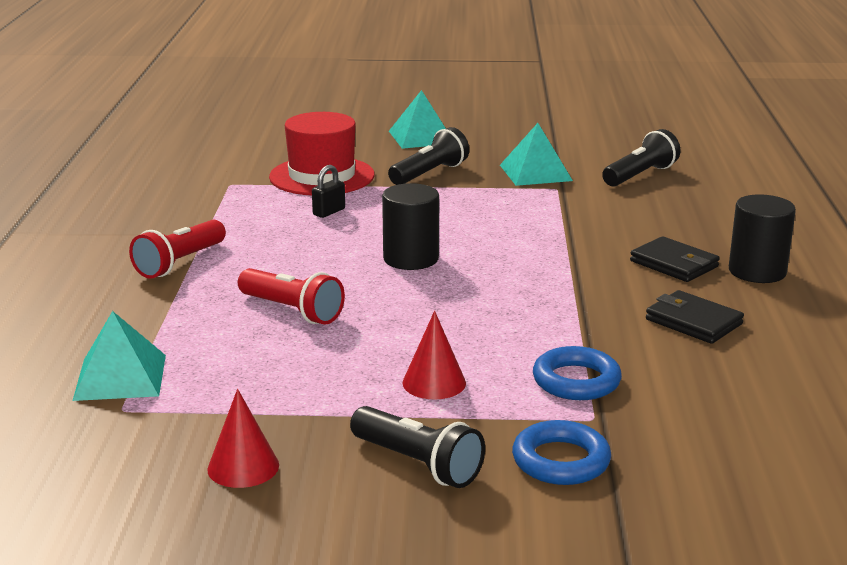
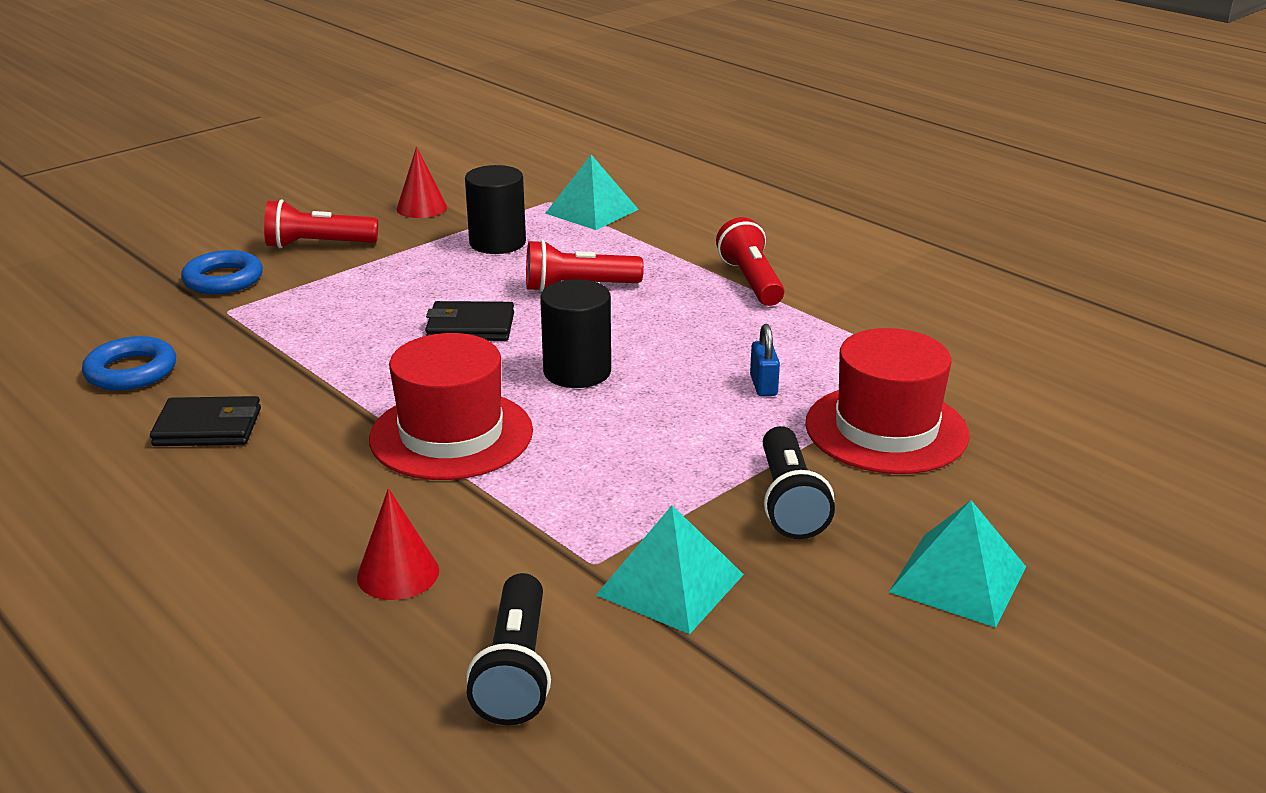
camera: 135 degrees right, 5 degrees up
(329, 212) = (763, 386): black padlock -> blue padlock
(418, 464) = (318, 245): black flashlight -> red flashlight
(434, 382) = (379, 287): red cone -> red cone (398, 573)
(543, 257) = (451, 435): none -> red hat
(576, 381) = (268, 330): blue ring -> blue ring (131, 371)
(674, 264) = (292, 496): black wallet -> black wallet (470, 326)
(757, 271) = (177, 533): black cylinder -> black cylinder (497, 243)

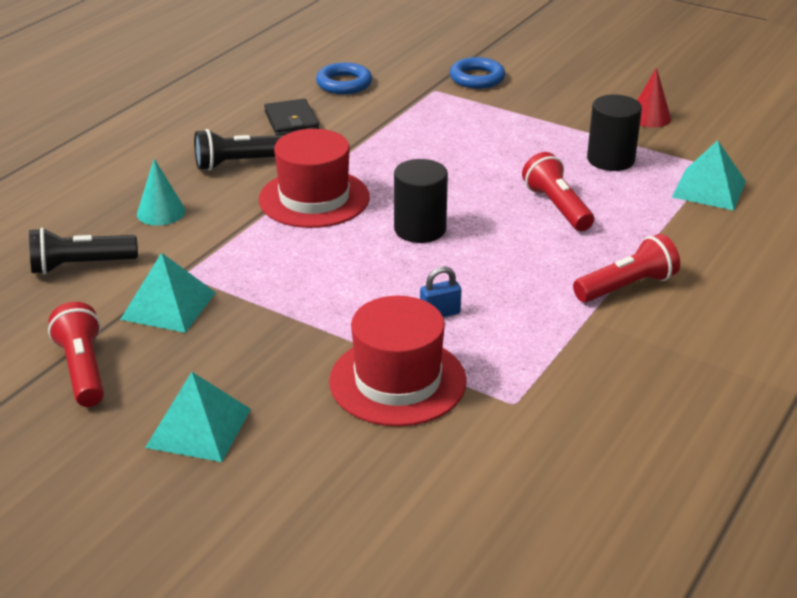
camera: 75 degrees right, 5 degrees up
(318, 245) = (552, 95): red flashlight -> red flashlight (83, 370)
(398, 573) = (161, 212): red cone -> turquoise cone
(470, 326) = (464, 176): black wallet -> none
(789, 501) = (277, 343): black flashlight -> black flashlight (238, 163)

